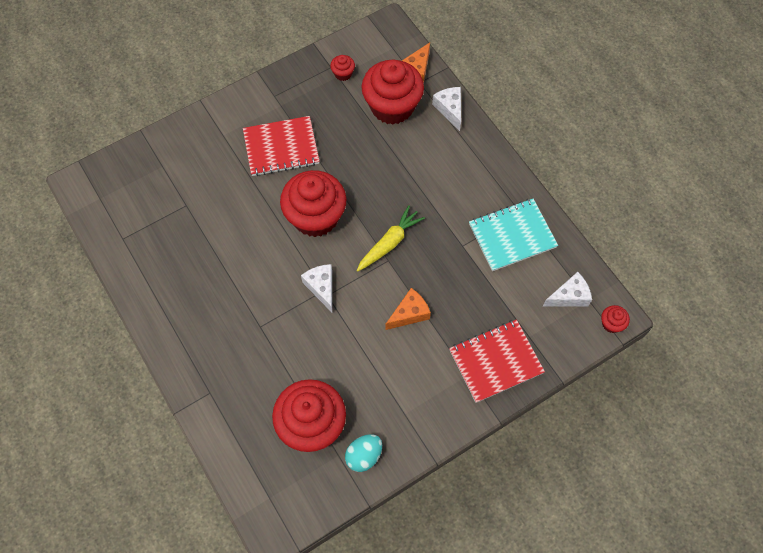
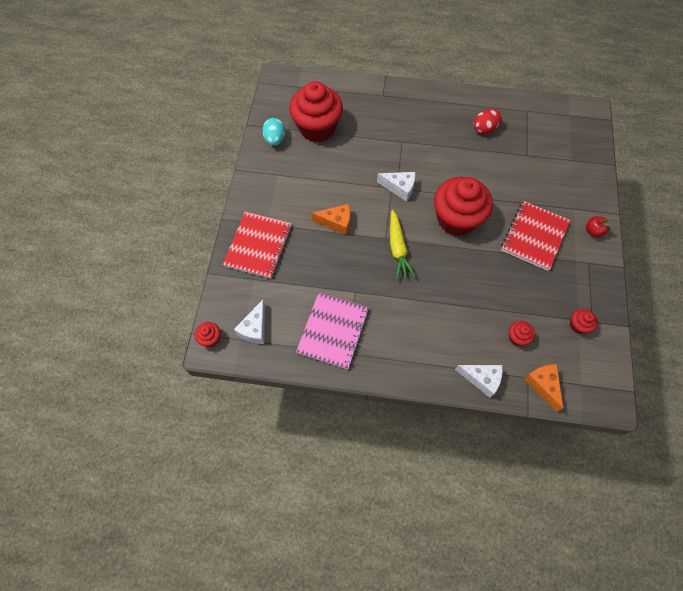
camera: 130 degrees right, 0 degrees up
(180, 261) = (484, 129): none -> red egg
(237, 108) = (593, 231): none -> red apple
(392, 106) = (517, 337): red cupcake -> red cupcake, size x0.41
(409, 313) = (336, 222): orange cheese -> orange cheese turned 90 degrees counterclockwise
(512, 235) = (333, 331): turquoise notebook -> pink notebook

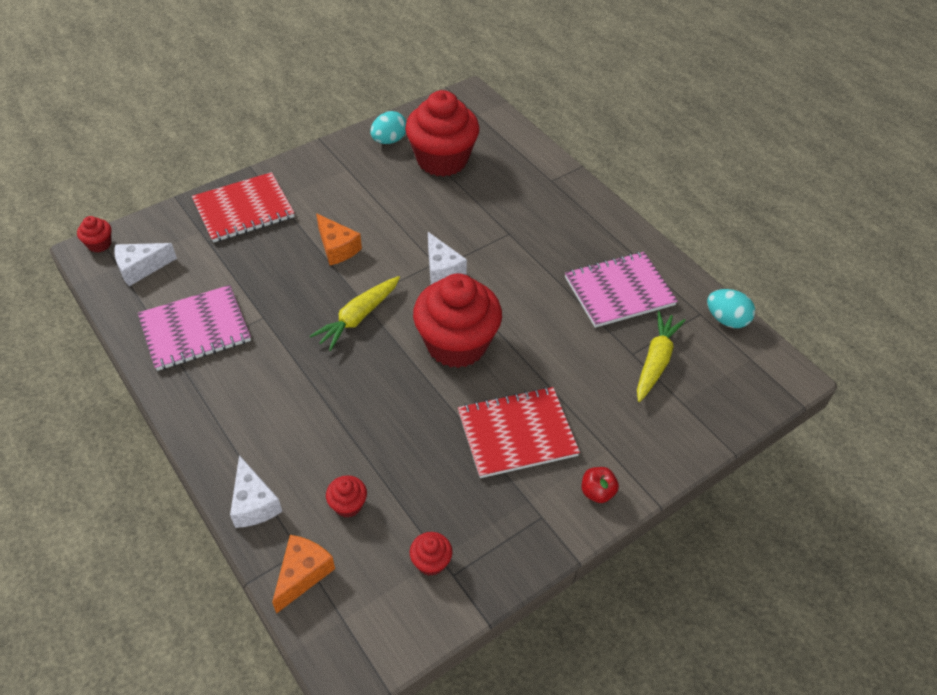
camera: 45 degrees right, 15 degrees down
(484, 129) = (619, 291): red egg -> pink notebook
(539, 104) = (726, 319): none -> turquoise egg
(539, 150) = (655, 361): none -> yellow carrot

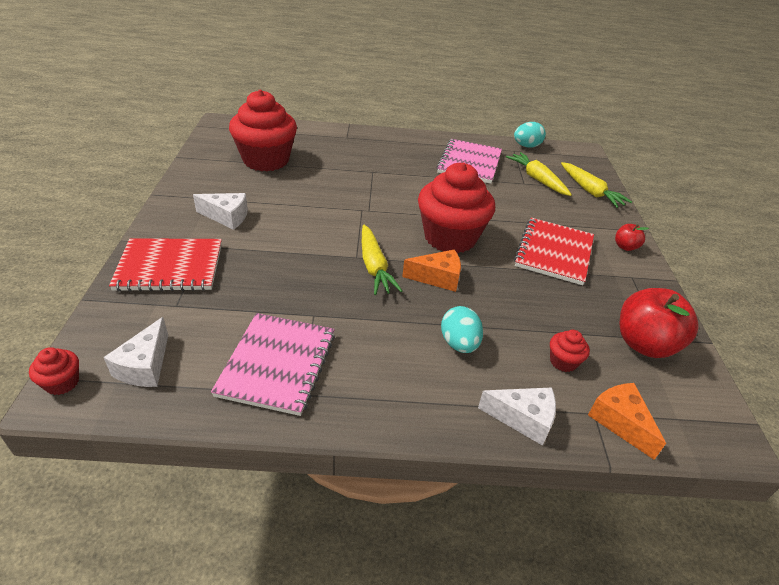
camera: 55 degrees left, 10 degrees down
(244, 209) = (170, 267): red notebook -> red notebook turned 75 degrees clockwise
(337, 248) = (287, 242): orange cheese -> orange cheese (438, 278)
(389, 140) = (210, 169): turquoise egg -> turquoise egg (459, 343)
(431, 562) = (644, 344): red cupcake -> red apple
(442, 270) = (372, 210): white cheese -> white cheese (227, 217)
(688, 418) = (590, 191): none -> yellow carrot

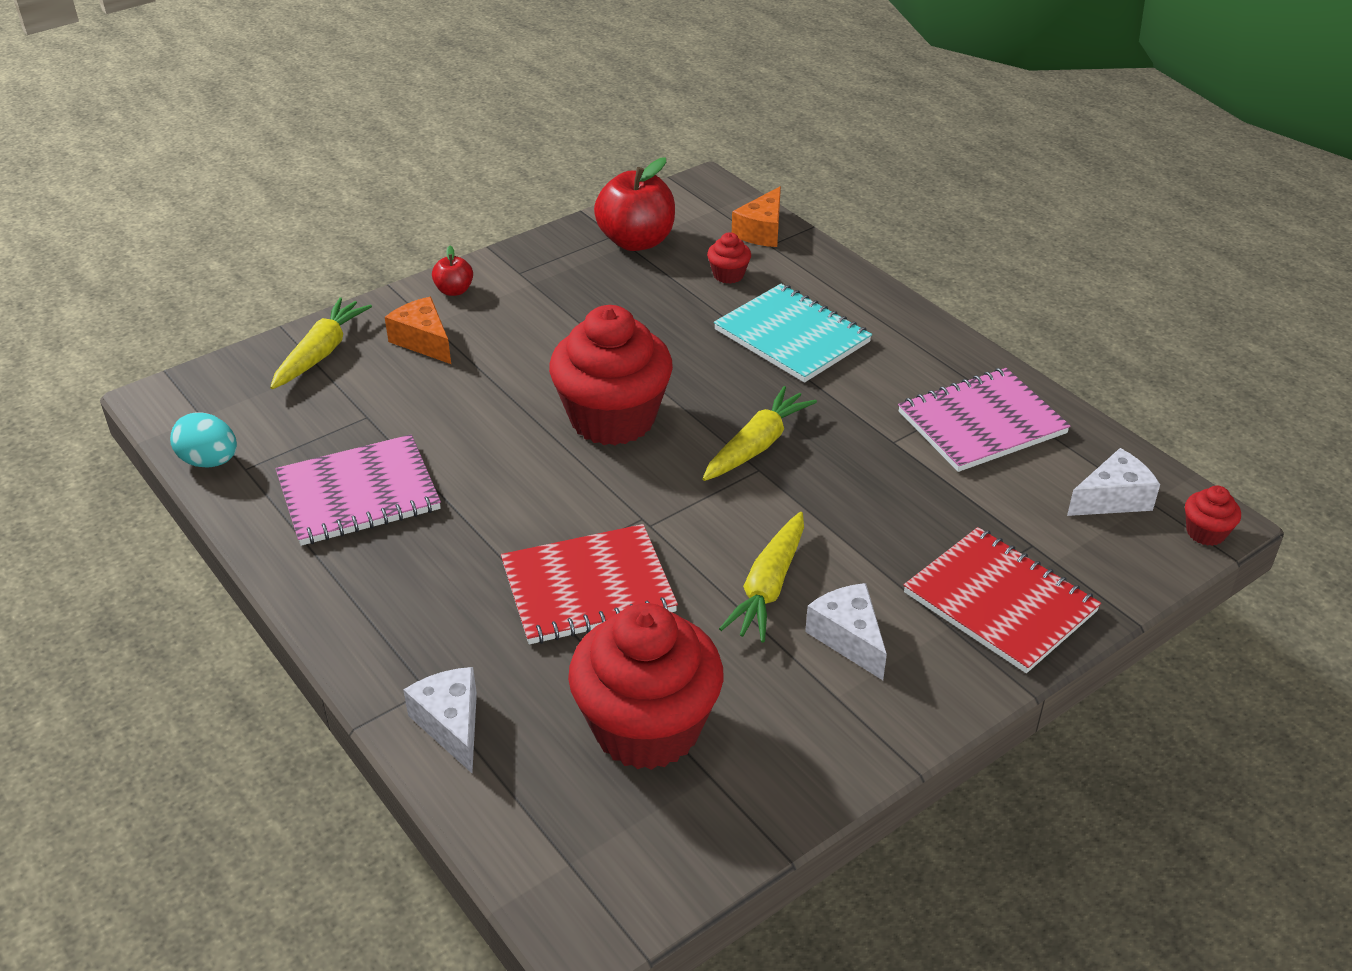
camera: 125 degrees left, 0 degrees up
(438, 278) = (709, 392): orange cheese -> orange cheese (423, 341)
(459, 343) = (792, 336): turquoise egg -> turquoise notebook
(523, 419) = (829, 273): white cheese -> white cheese (451, 725)
(537, 179) = (338, 408): yellow carrot -> yellow carrot (768, 587)
(554, 252) = (538, 334): red notebook -> red notebook (588, 588)

